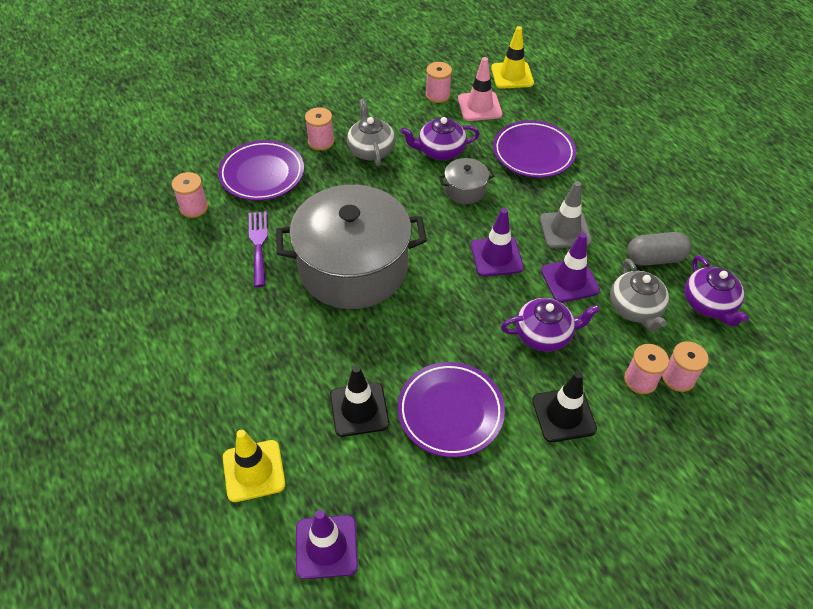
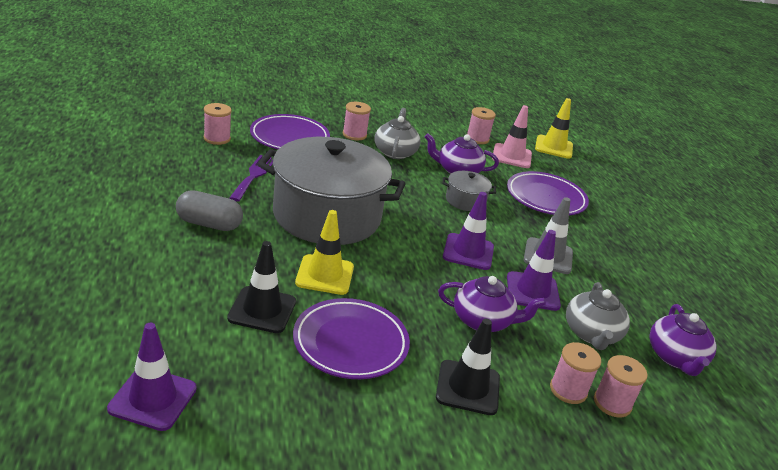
camera: 15 degrees right, 20 degrees down
(254, 471) = (129, 317): yellow traffic cone -> yellow traffic cone (325, 275)
(655, 258) = (632, 305): grey capsule -> grey capsule (209, 224)

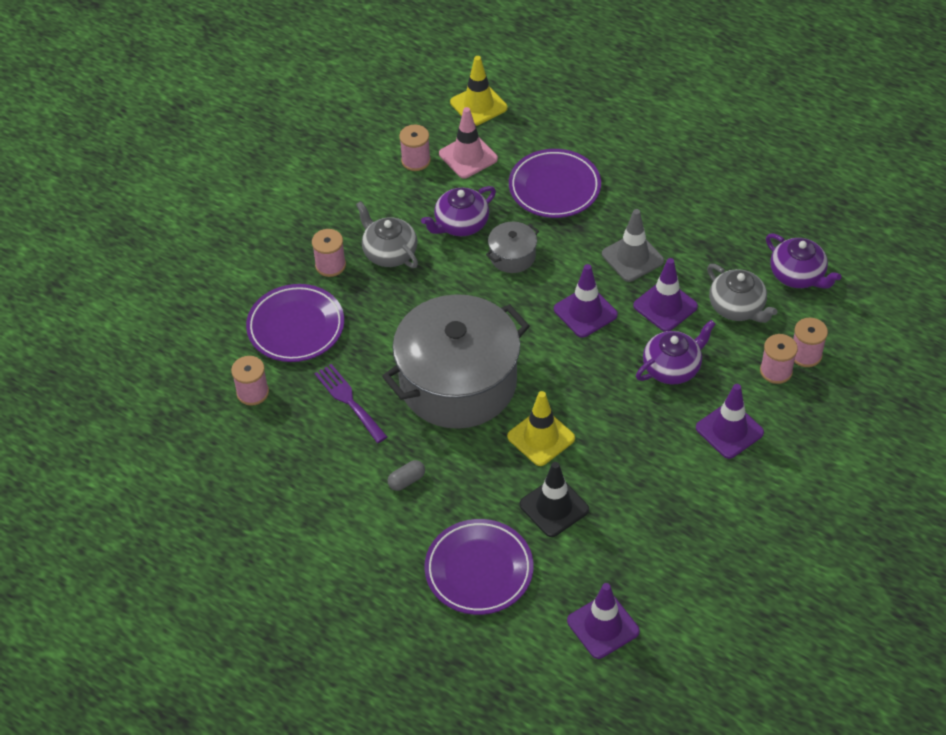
camera: 40 degrees left, 20 degrees up
(209, 224) = (406, 480): grey capsule -> grey capsule, size x0.57
(350, 343) = (633, 472): purple plate -> purple plate (479, 570)
(468, 387) = (729, 430): black traffic cone -> purple traffic cone

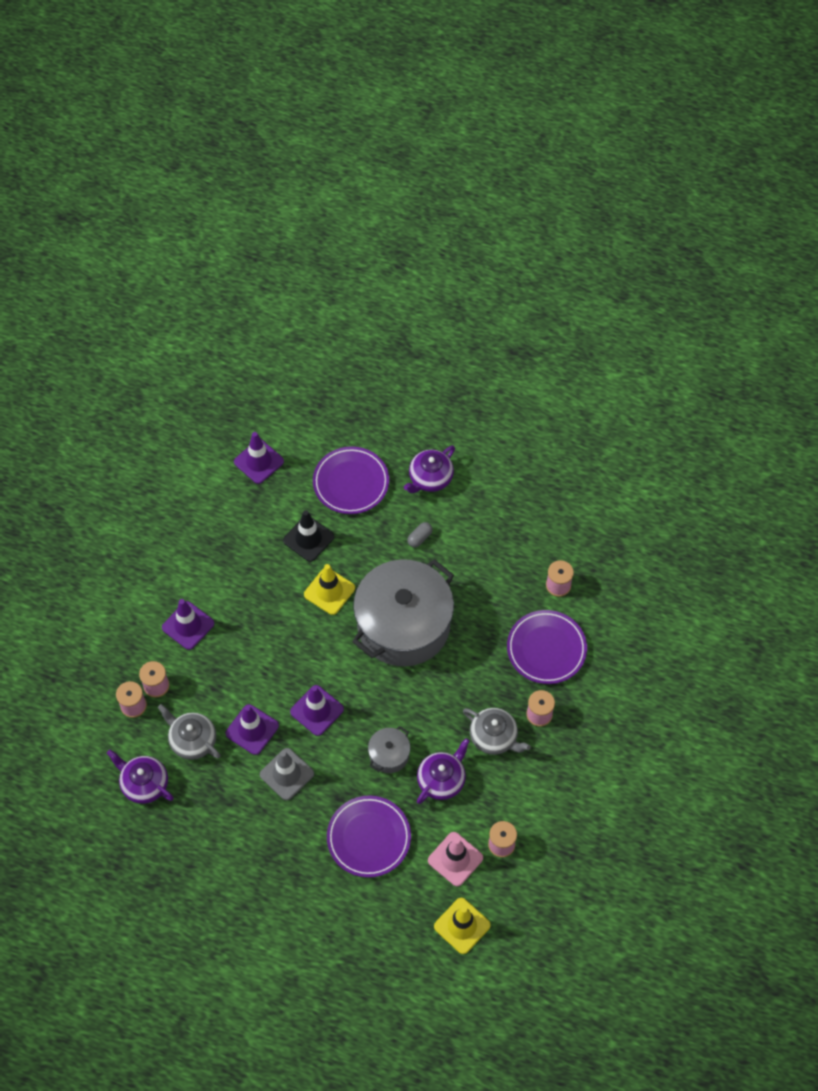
camera: 165 degrees right, 10 degrees up
(349, 401) = (482, 593): purple fork -> none
(672, 368) = (238, 672): purple teapot -> purple teapot (430, 478)

